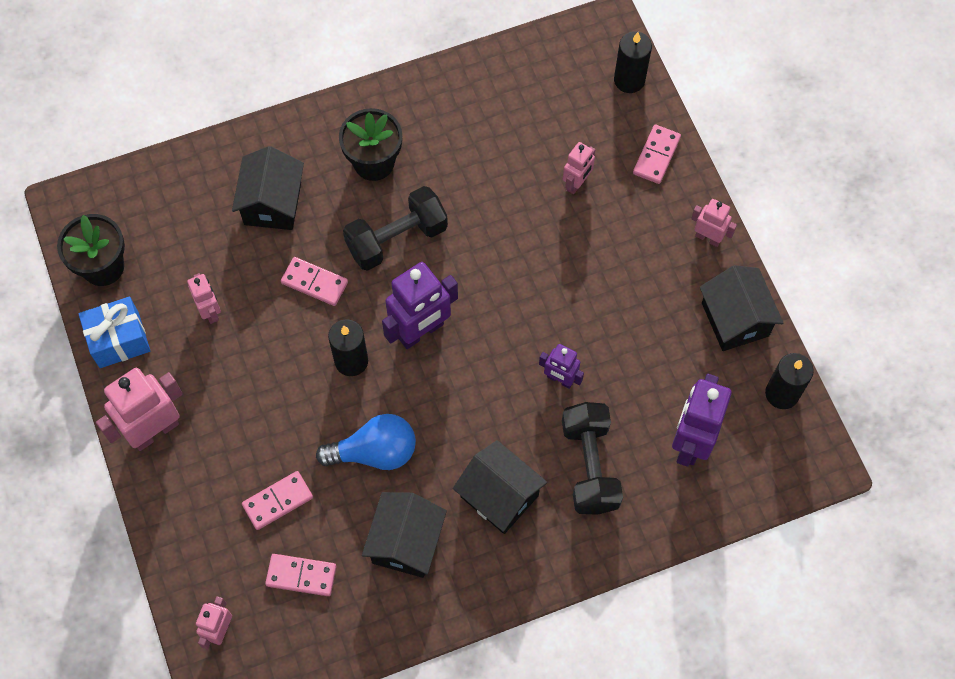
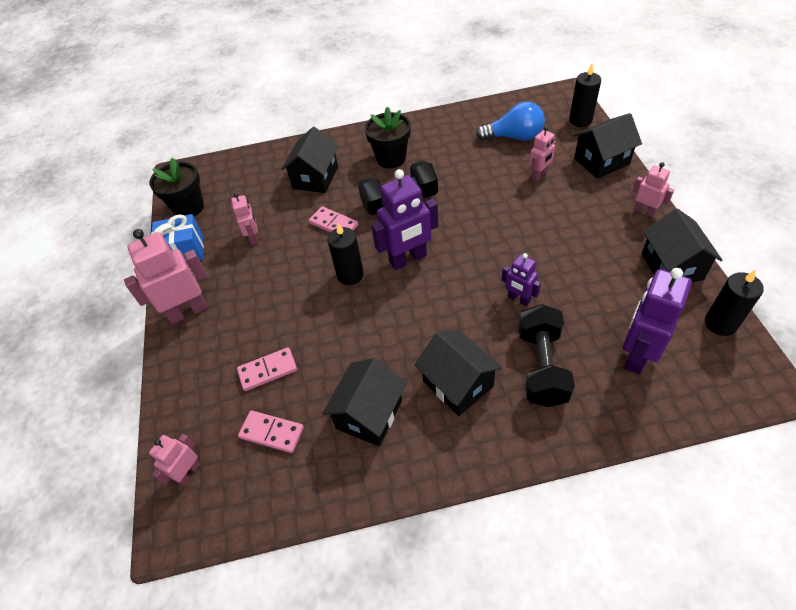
camera: 15 degrees right, 15 degrees down
(375, 452) = (356, 340): blue light bulb -> blue light bulb (514, 137)
(656, 156) = (601, 161): pink domino -> black house

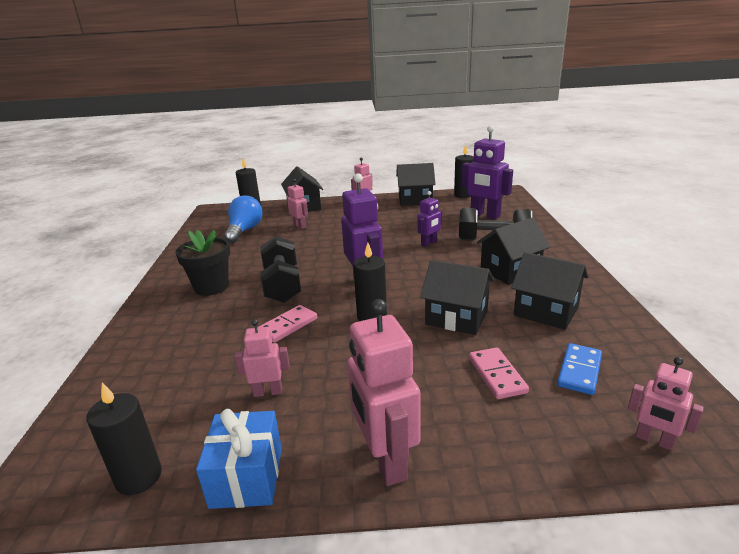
camera: 85 degrees left, 25 degrees down
(189, 208) = (138, 477): black flower pot -> black candle
(271, 433) = (579, 371): pink domino -> blue domino
(315, 178) = (194, 338): black house -> black house (456, 317)

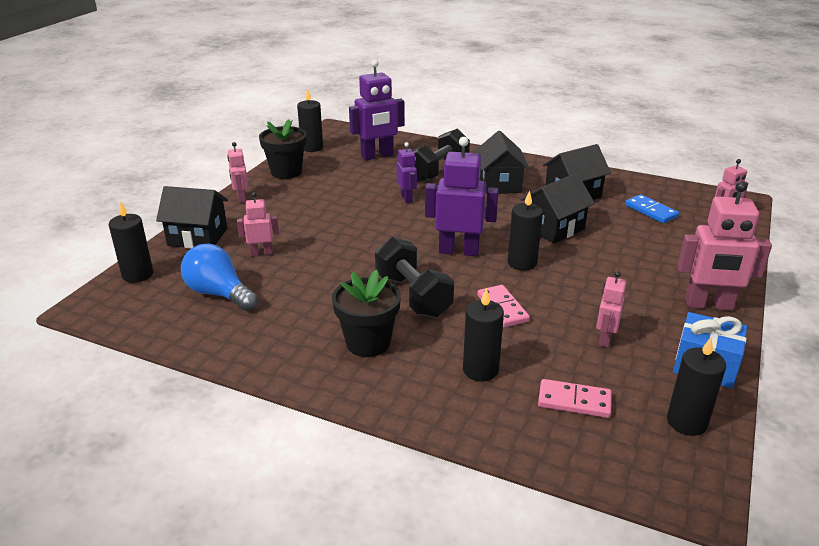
camera: 65 degrees left, 5 degrees up
(193, 338) = (480, 370): none -> black candle
(282, 285) = (413, 295): black dumbbell -> black dumbbell turned 45 degrees clockwise
(415, 200) = (286, 172): black house -> black flower pot
(496, 375) = (639, 238): pink domino -> pink domino (574, 401)

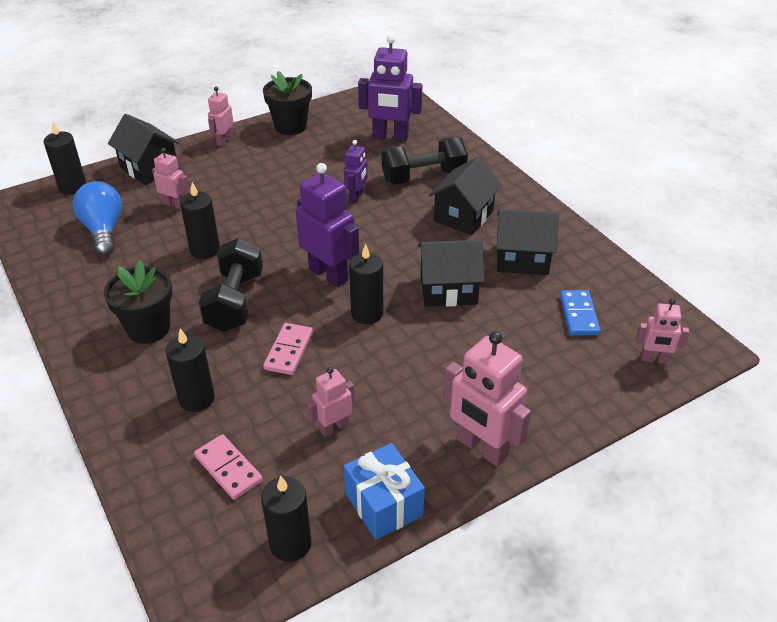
camera: 35 degrees right, 10 degrees up
(312, 147) = (344, 106): black candle -> black candle (205, 250)

